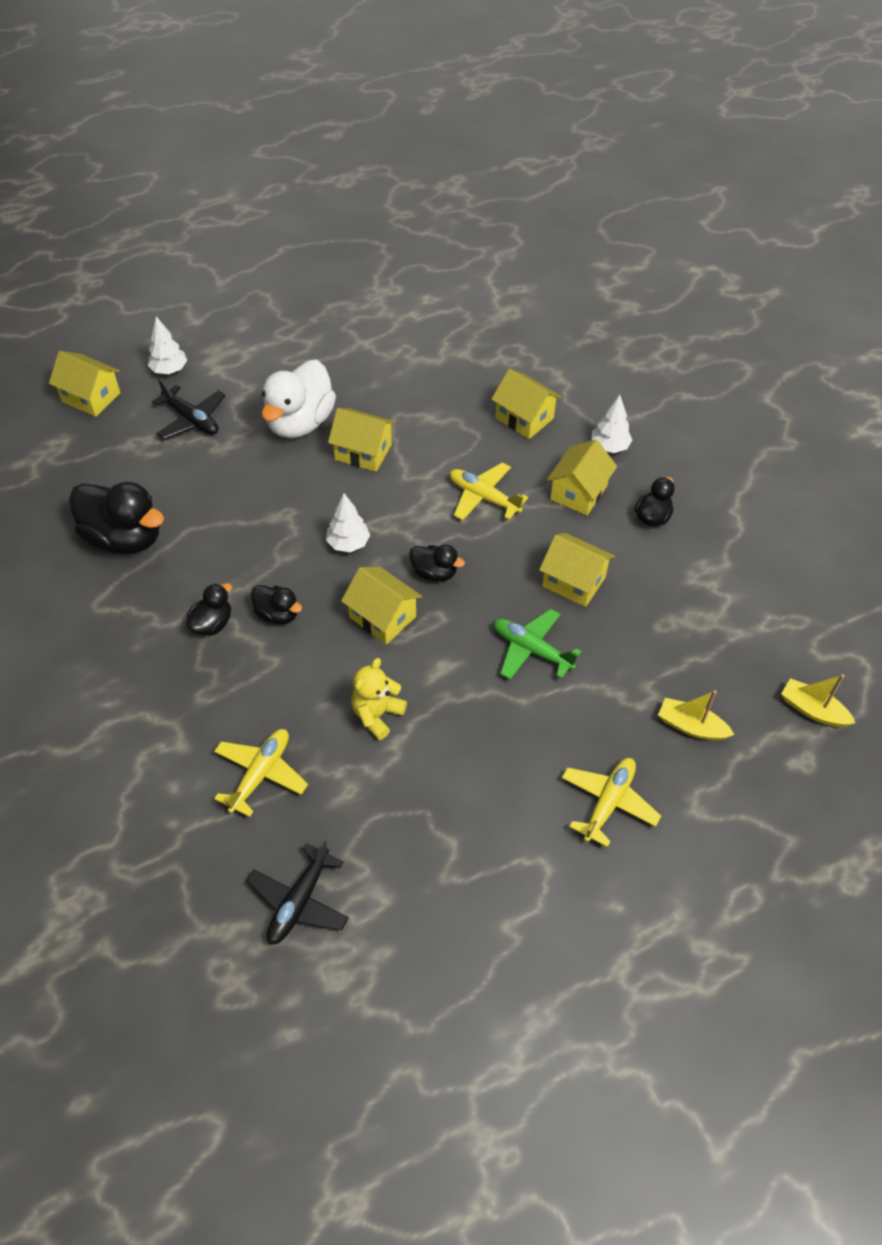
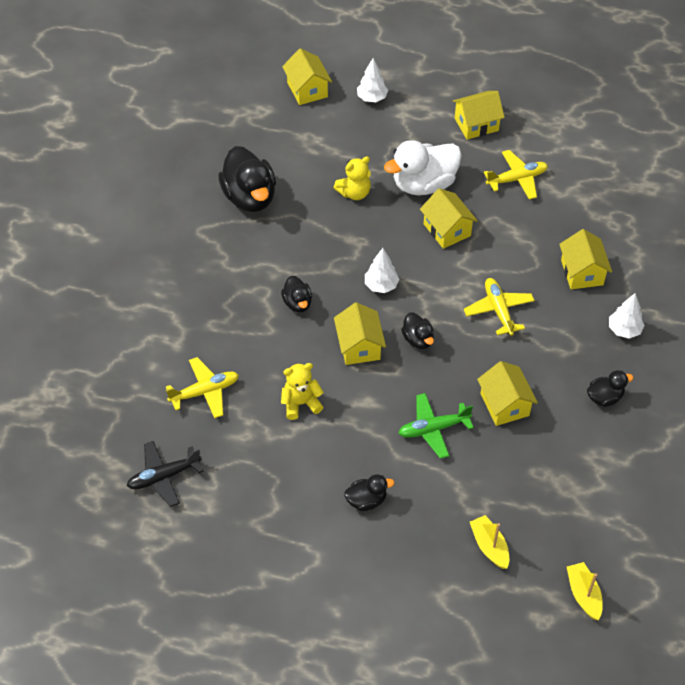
camera: 40 degrees right, 0 degrees up
(191, 419) = (356, 141): black plane -> none
(212, 624) = (254, 284): black duck -> black duck (366, 500)
(236, 470) = (354, 193): none -> yellow teddy bear
(531, 649) = (433, 429): green plane -> green plane turned 90 degrees counterclockwise
(578, 492) = (568, 348): yellow house -> yellow house (476, 124)
(608, 803) = (390, 552): yellow plane -> yellow plane (517, 179)

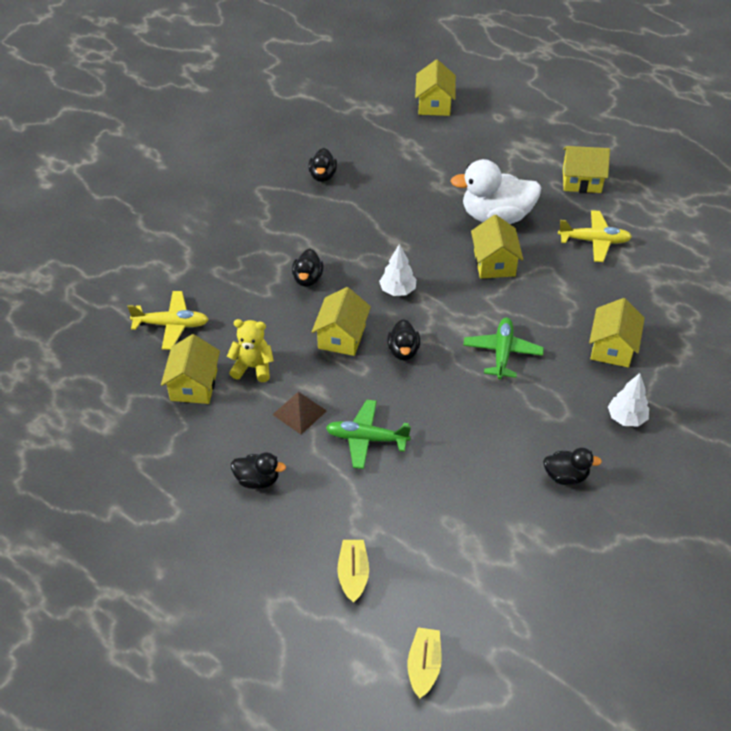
camera: 25 degrees right, 5 degrees down
(164, 476) = (85, 384): black plane -> none
(250, 197) = (323, 176): black duck -> black duck, size x0.52
(354, 193) = (423, 203): yellow teddy bear -> none
(365, 428) = (299, 412): none -> brown pyramid
(372, 98) = (491, 129): white tree -> none
(498, 310) = (502, 353): yellow plane -> green plane
(504, 404) = (454, 443): yellow house -> yellow house (194, 385)

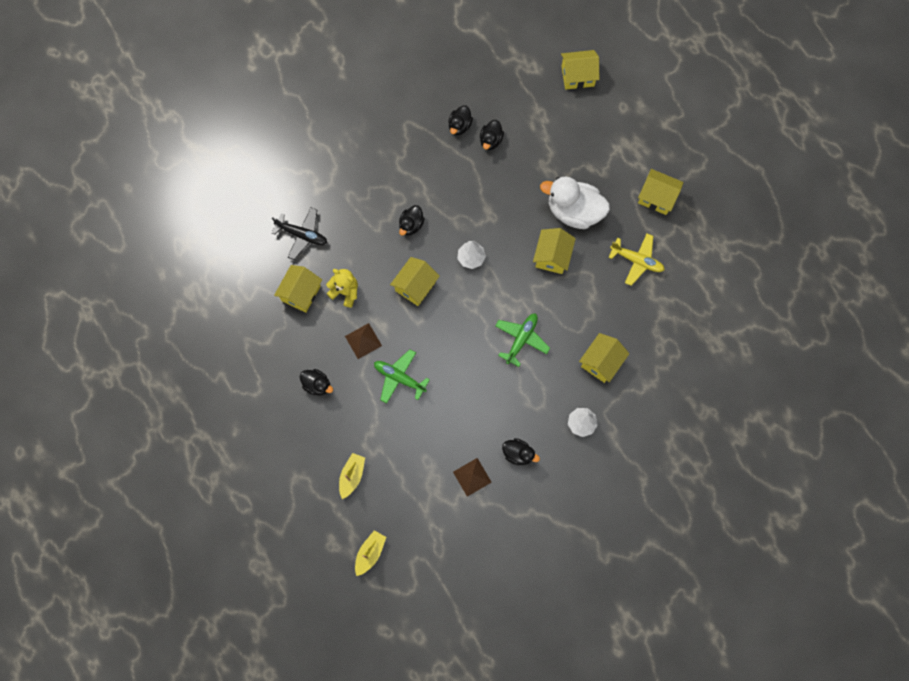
camera: 20 degrees right, 25 degrees up
(171, 325) = (302, 235): yellow plane -> black plane
(403, 351) = (453, 313): black duck -> black duck (490, 140)
(434, 104) = (577, 76): yellow house -> yellow house turned 60 degrees clockwise
(520, 522) = (472, 477): none -> brown pyramid

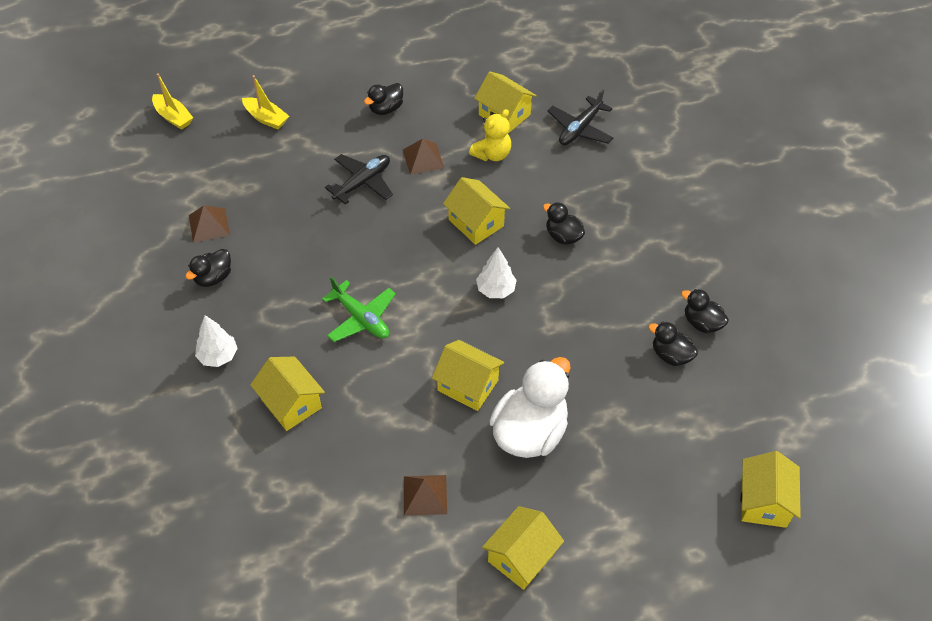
camera: 105 degrees right, 20 degrees down
(399, 378) = (362, 183): green plane -> black plane
(636, 261) = (425, 495): yellow plane -> brown pyramid

